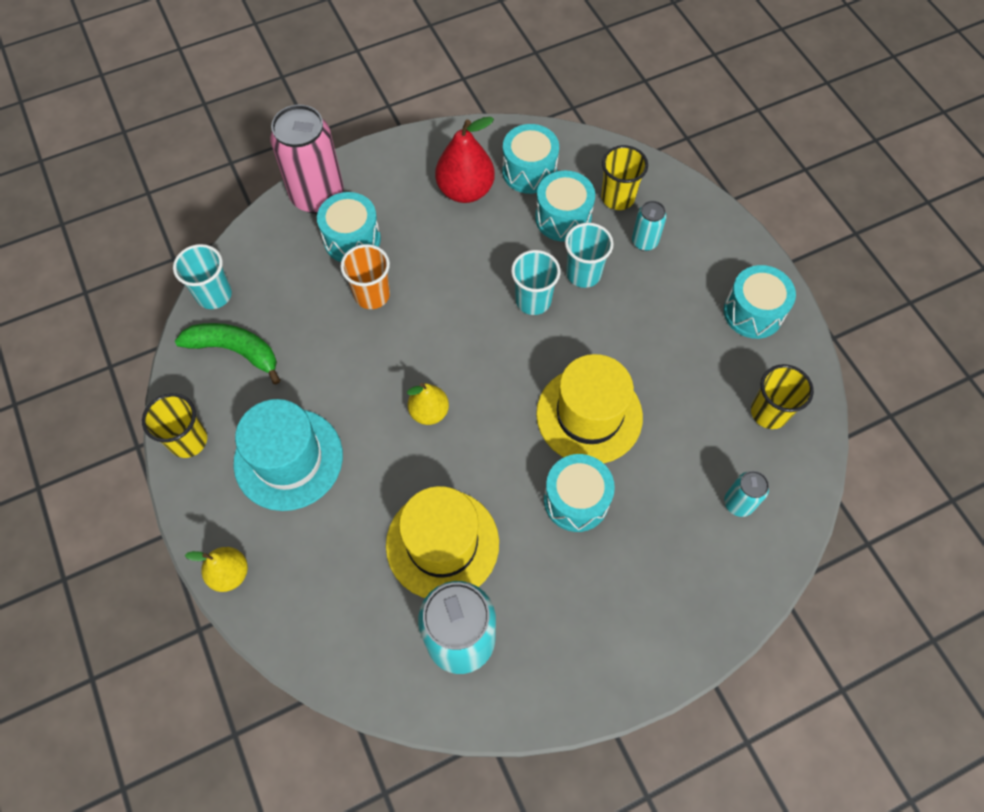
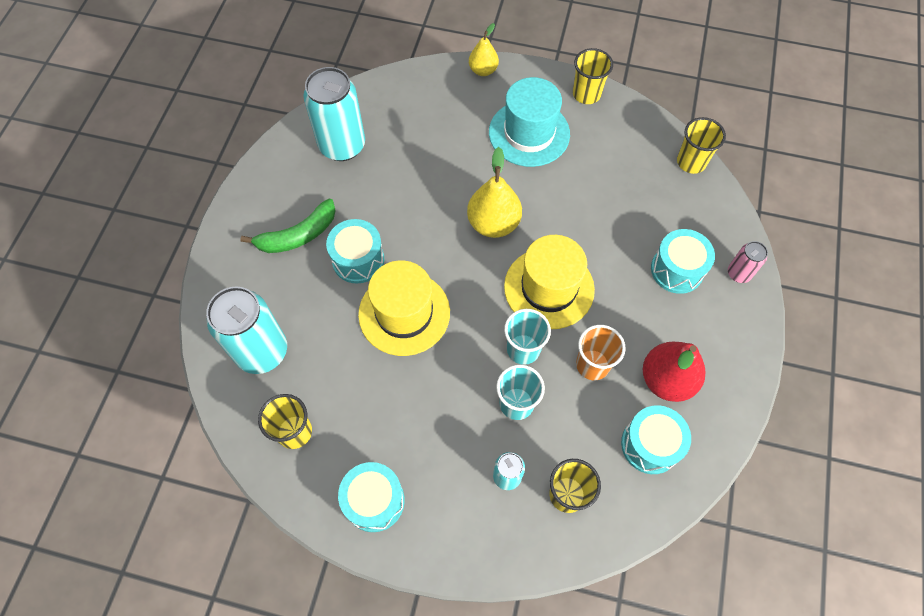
camera: 130 degrees right, 0 degrees up
(214, 295) = (691, 162): turquoise cup -> yellow cup
(235, 351) = (634, 149): green banana -> green banana (298, 235)
(317, 196) = (738, 273): pink can -> pink can, size x0.49
(372, 295) = (615, 251): orange cup -> orange cup (592, 365)
(429, 412) = (493, 223): yellow pear -> yellow pear, size x1.62
(442, 544) = (402, 173): yellow hat -> yellow hat (549, 288)
(563, 218) = (581, 432): turquoise drum -> none
(738, 503) = (262, 351): turquoise can -> turquoise can, size x2.05

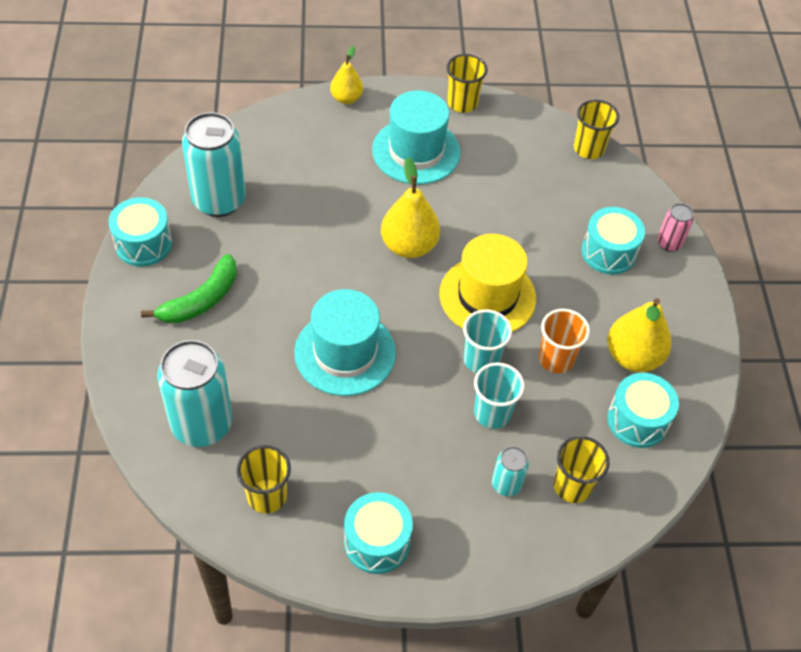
camera: 20 degrees left, 10 degrees down
(358, 260) = (276, 311): turquoise drum -> turquoise drum (143, 244)
(404, 313) = (345, 352): yellow hat -> turquoise hat
(666, 380) = (633, 357): red pear -> yellow pear

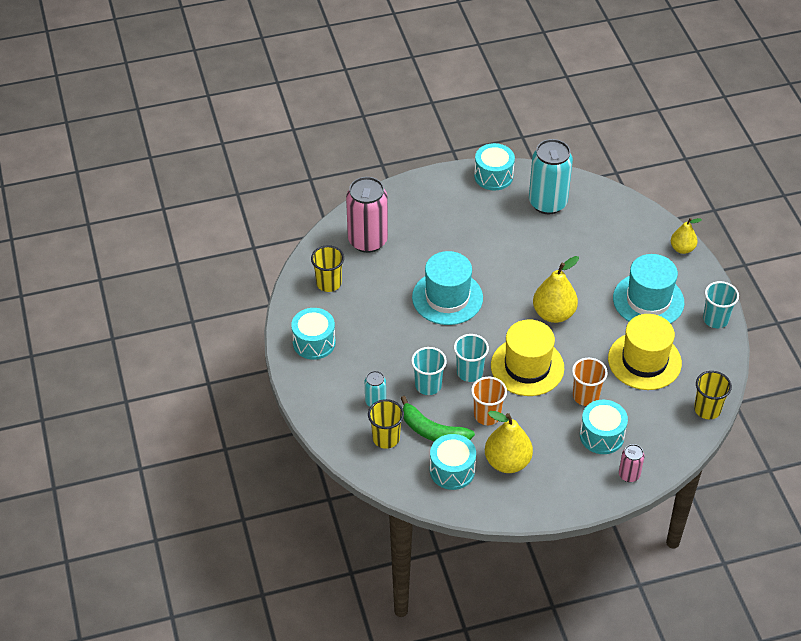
camera: 80 degrees right, 5 degrees down
(201, 300) = (460, 216): green banana -> green banana (432, 431)
(202, 424) = (367, 241): turquoise can -> pink can
(462, 103) = (715, 319): yellow cup -> turquoise cup
(506, 181) = (644, 361): none -> yellow hat
(547, 251) = (586, 396): none -> orange cup

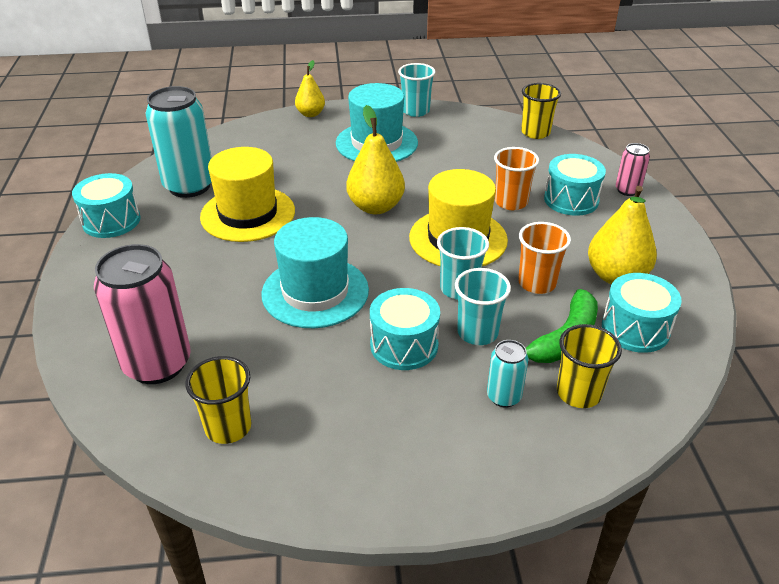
camera: 80 degrees left, 10 degrees down
(314, 342) = (359, 465): turquoise drum -> turquoise drum (404, 345)
(644, 361) = (464, 158): yellow hat -> yellow hat (248, 214)

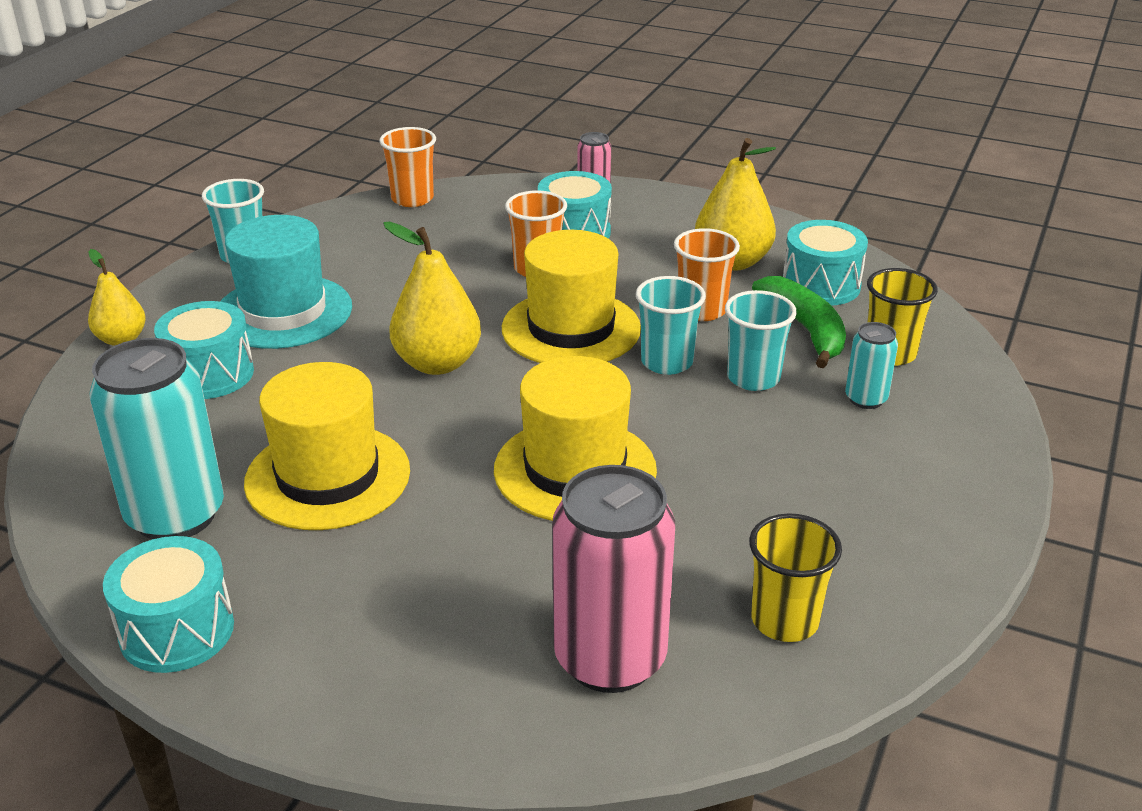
camera: 60 degrees left, 5 degrees down
(315, 292) = (575, 470): turquoise hat -> yellow hat
(404, 345) = (735, 435): turquoise drum -> turquoise drum (210, 374)
(535, 132) = (412, 199): yellow cup -> orange cup

